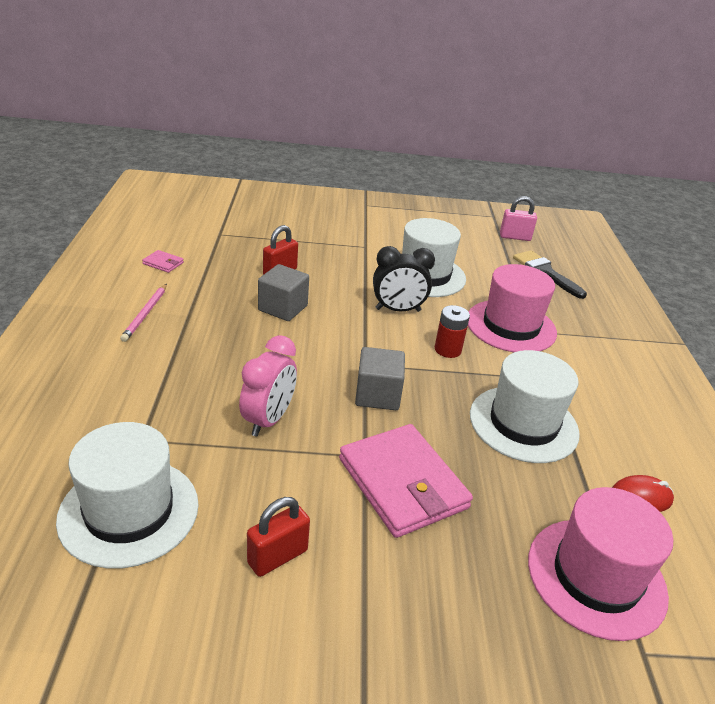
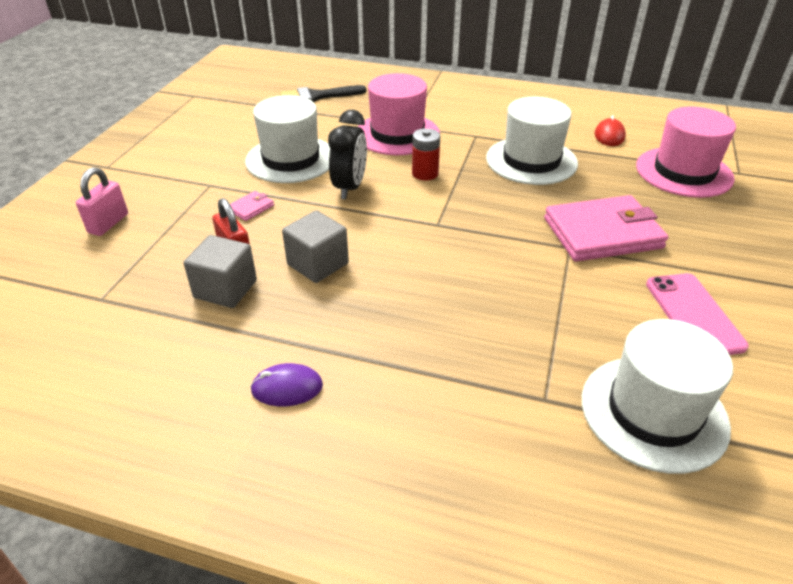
camera: 70 degrees left, 5 degrees up
(145, 314) = (287, 388): pink pencil -> purple mouse
(163, 263) = (154, 364): pink wallet -> pink wallet (251, 208)
(268, 420) = (517, 299): pink clock -> none
(277, 557) = (693, 314): red padlock -> pink phone
(377, 395) = (486, 225): grey cube -> grey cube (225, 289)
(515, 237) = (244, 95): pink padlock -> pink padlock (108, 223)

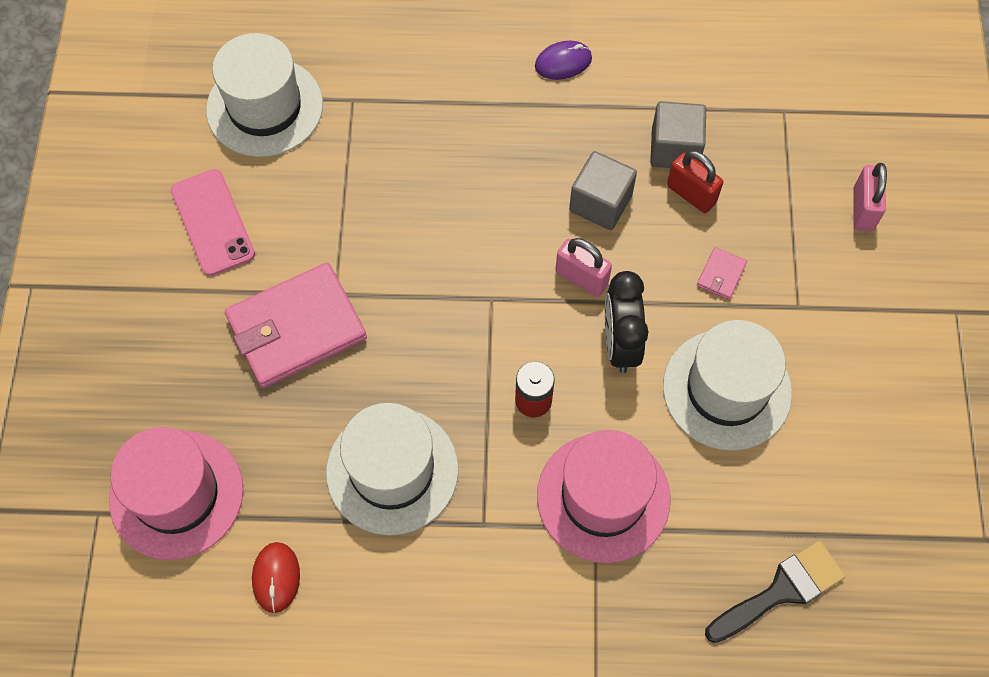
camera: 165 degrees right, 25 degrees up
(360, 223) = (581, 278): none -> pink padlock

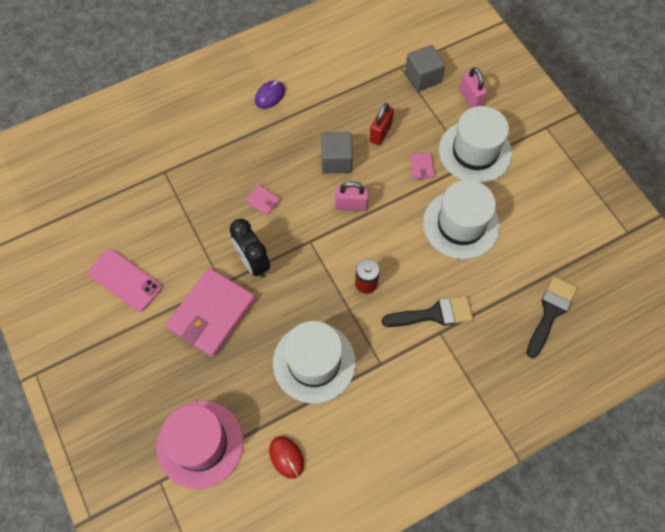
camera: 30 degrees left, 0 degrees up
(265, 107) = (115, 200): white hat -> white hat (475, 151)
(461, 208) = (263, 201): none -> pink wallet
(603, 497) = (434, 314): pink hat -> black brush
(620, 344) = (392, 229): black clock -> black clock (253, 262)
(674, 149) = (357, 113): grey cube -> grey cube (423, 77)
(691, 194) = (380, 133): red padlock -> red padlock turned 75 degrees counterclockwise

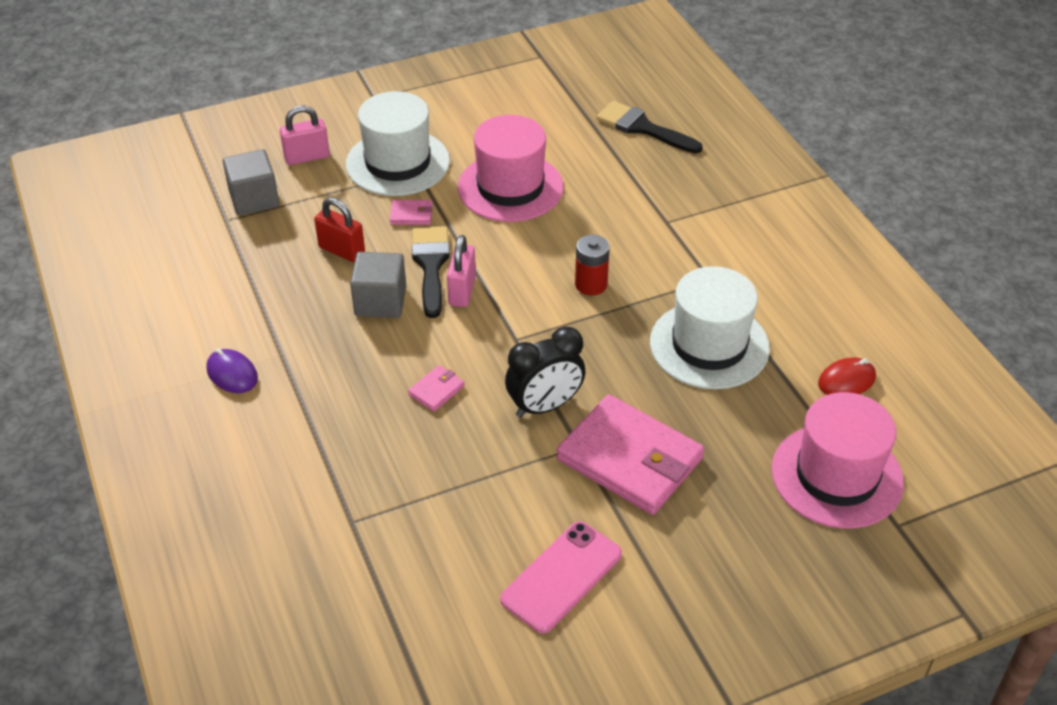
camera: 85 degrees left, 20 degrees down
(434, 314) = (641, 224): black brush -> black brush (431, 265)
(461, 224) = (510, 187): white hat -> pink hat

